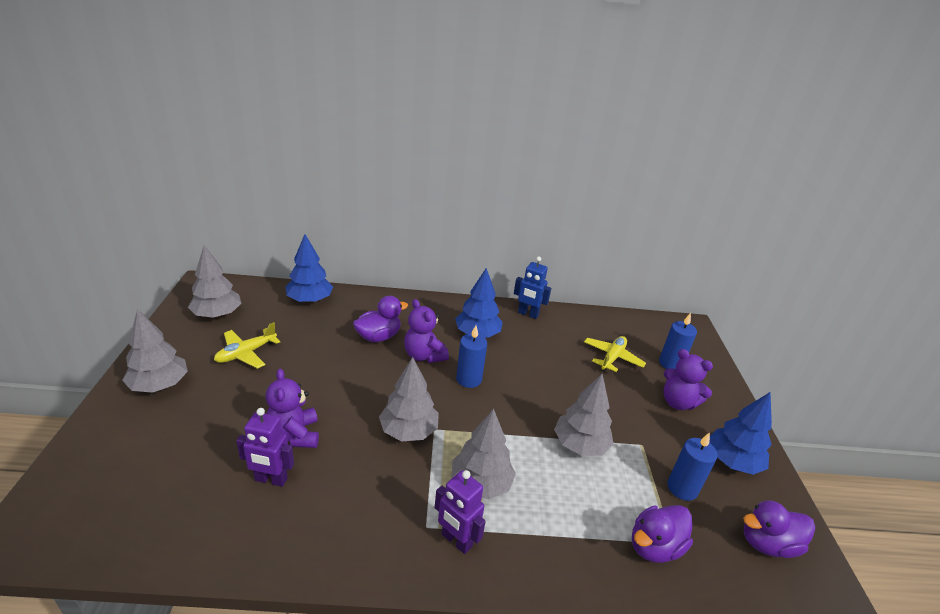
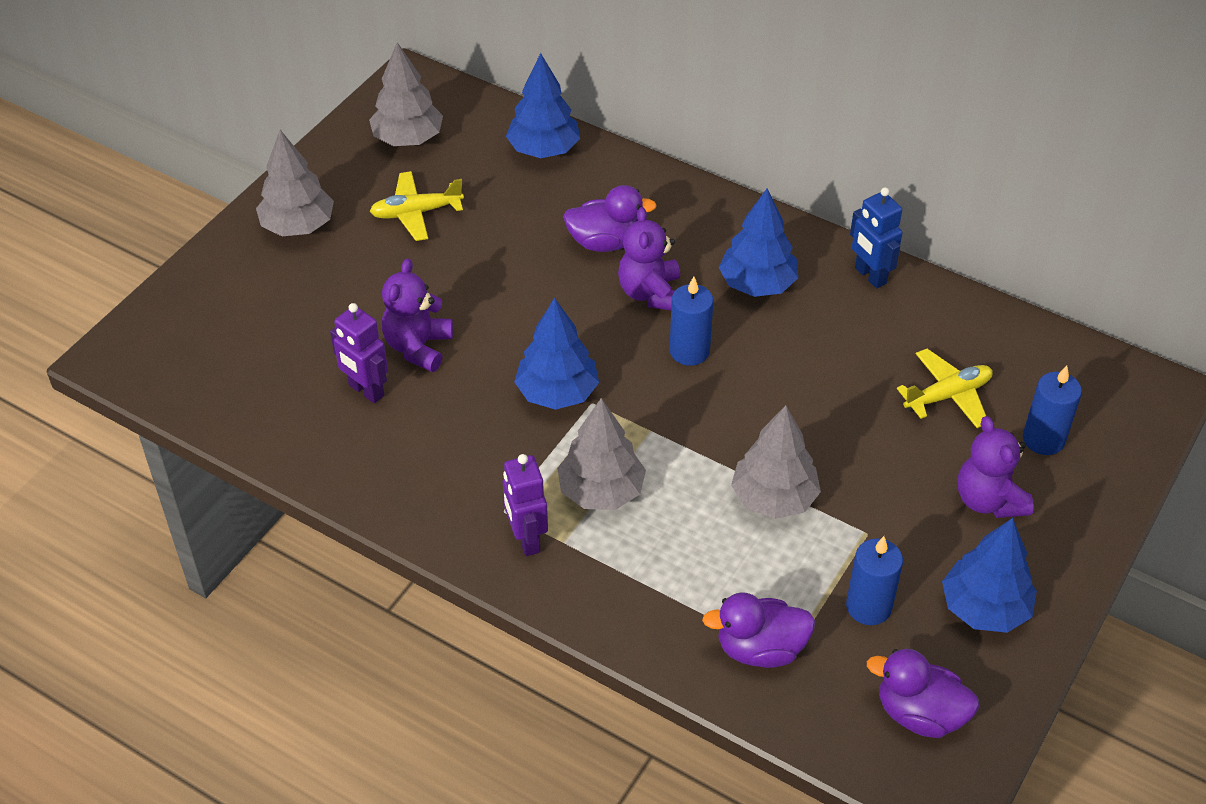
camera: 35 degrees right, 15 degrees up
(409, 431) = (557, 393): grey tree -> blue tree

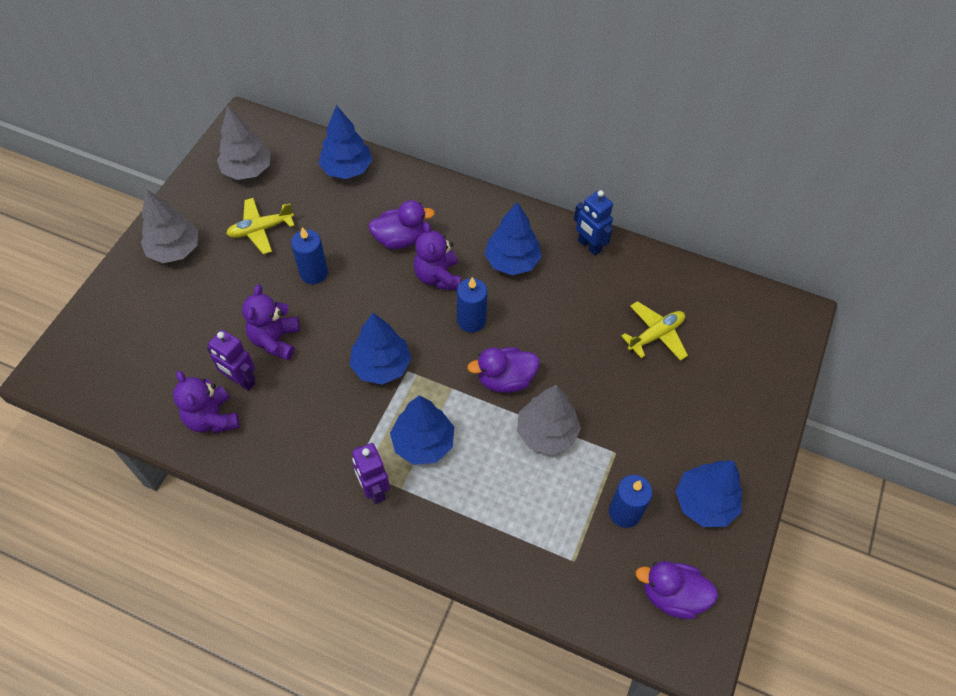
camera: 10 degrees left, 10 degrees up
(601, 491) = (423, 442): grey tree -> blue tree
(760, 649) = (553, 558): purple duck -> purple duck (505, 379)
(988, 500) = (695, 415): purple teddy bear -> purple teddy bear (212, 418)
(1043, 439) = (725, 362): blue candle -> blue candle (313, 273)

